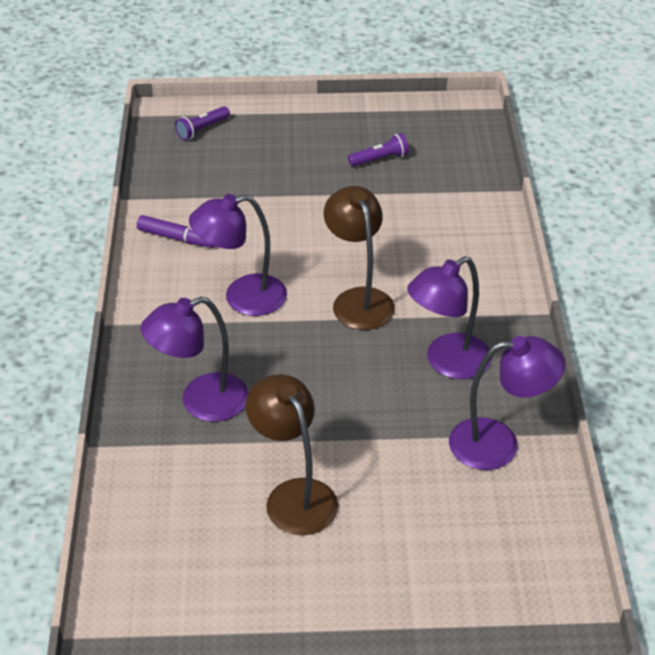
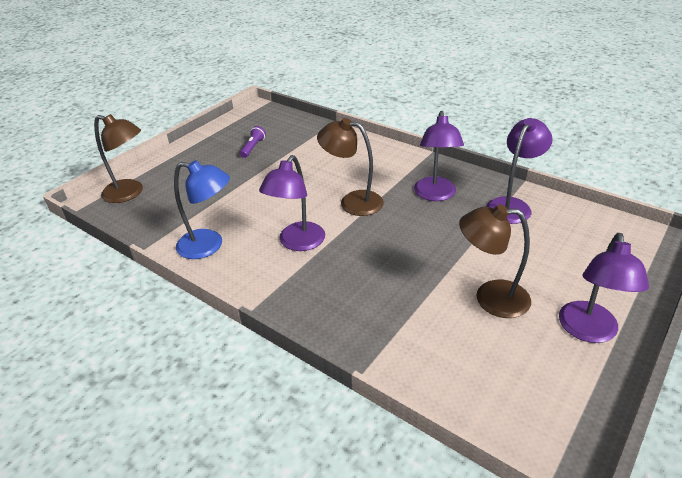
camera: 50 degrees left, 5 degrees down
(177, 238) = (209, 246): purple marker -> blue lamp
(201, 402) = (370, 302): purple lamp -> purple lamp (588, 331)
(202, 129) = (130, 193): purple flashlight -> brown lamp

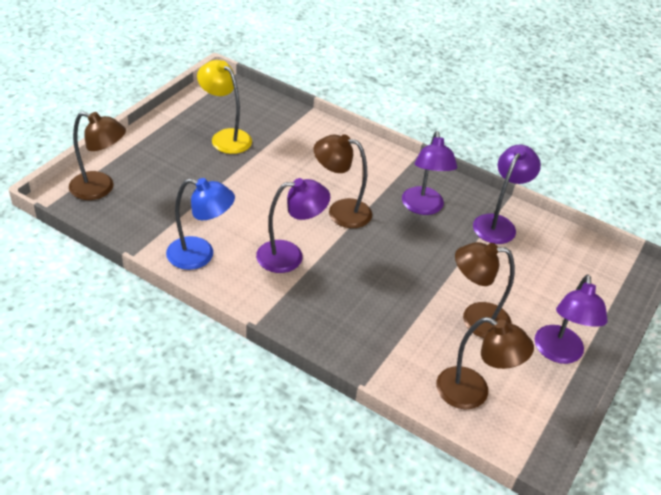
camera: 10 degrees left, 5 degrees up
(253, 147) = (225, 137): purple flashlight -> yellow lamp
(297, 243) = (290, 256): purple lamp -> purple lamp turned 120 degrees counterclockwise
(489, 379) = (473, 393): none -> brown lamp

